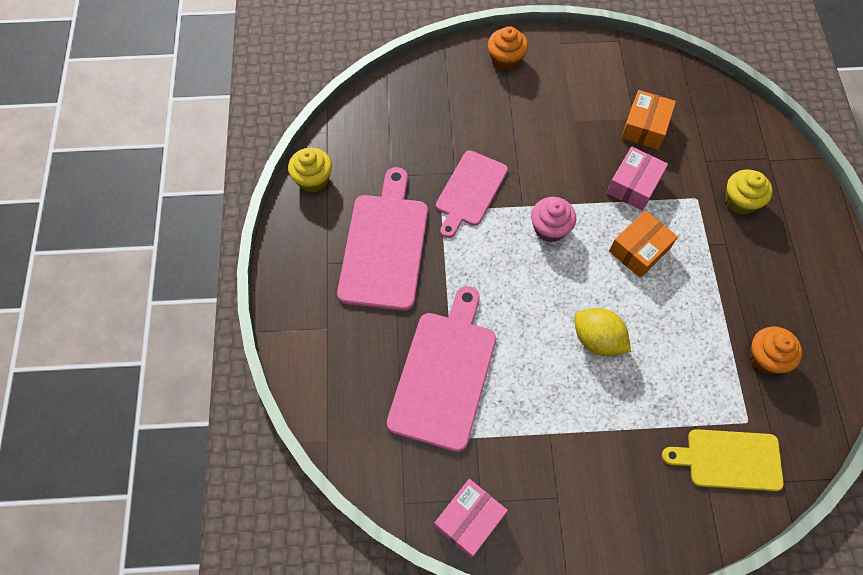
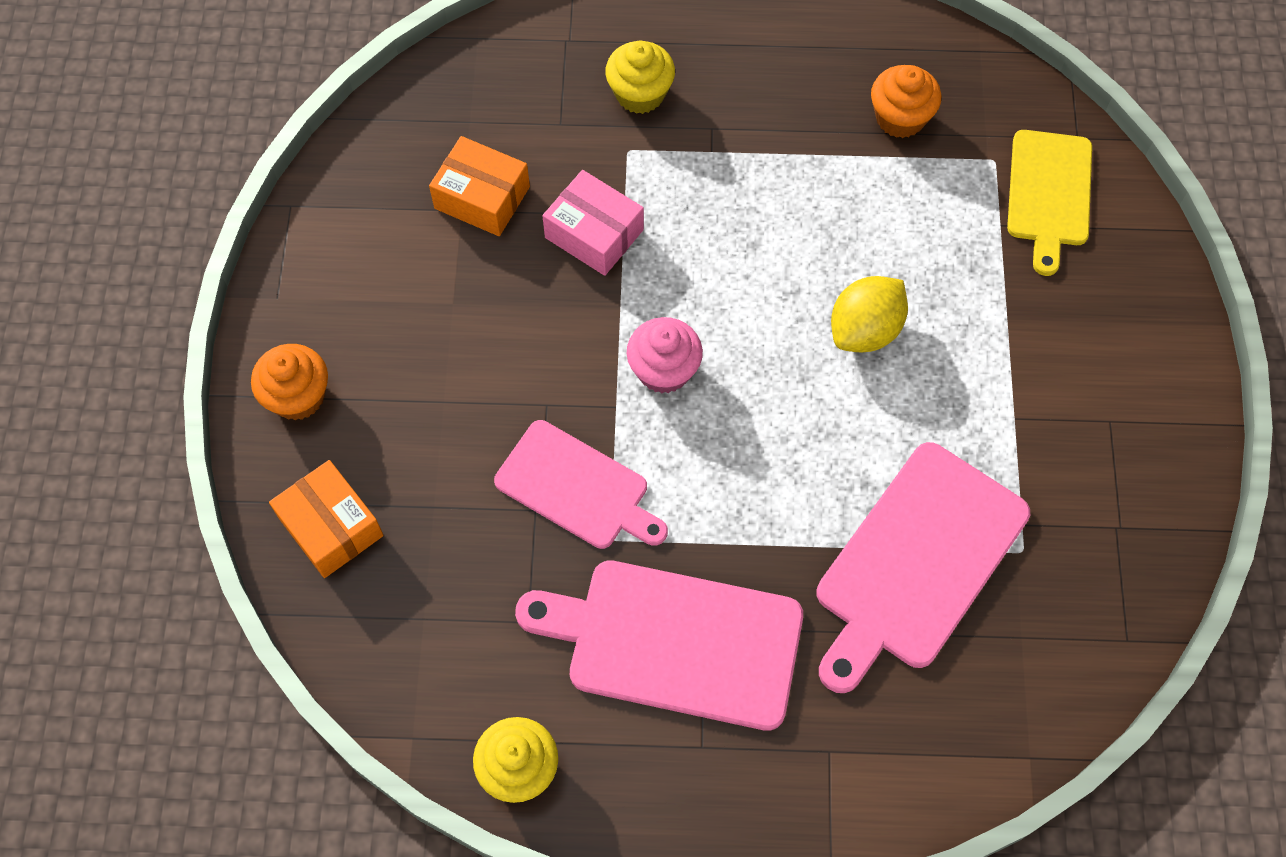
camera: 85 degrees left, 0 degrees up
(444, 374) = (917, 562): pink cutting board -> pink cutting board turned 75 degrees counterclockwise
(469, 520) = (1148, 546): pink box -> none
(639, 250) = (714, 246): orange box -> orange box (331, 527)

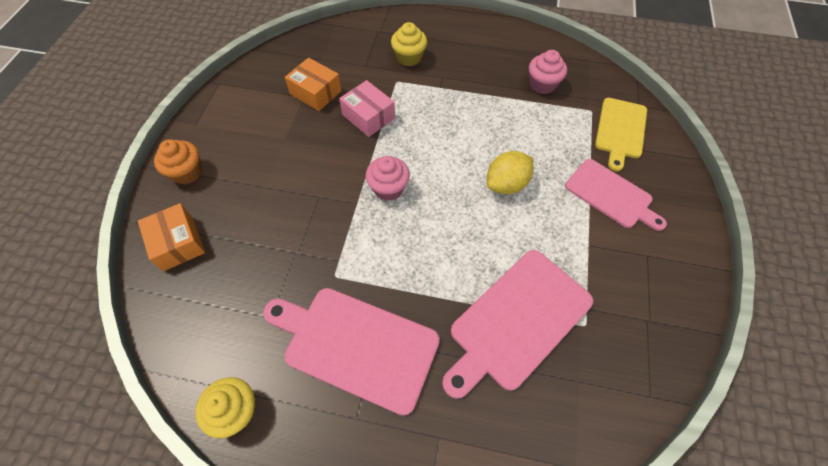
camera: 10 degrees right, 5 degrees down
(577, 487) = (322, 243): pink cutting board -> pink cutting board (611, 195)
(900, 118) = (542, 85): orange cupcake -> pink cupcake

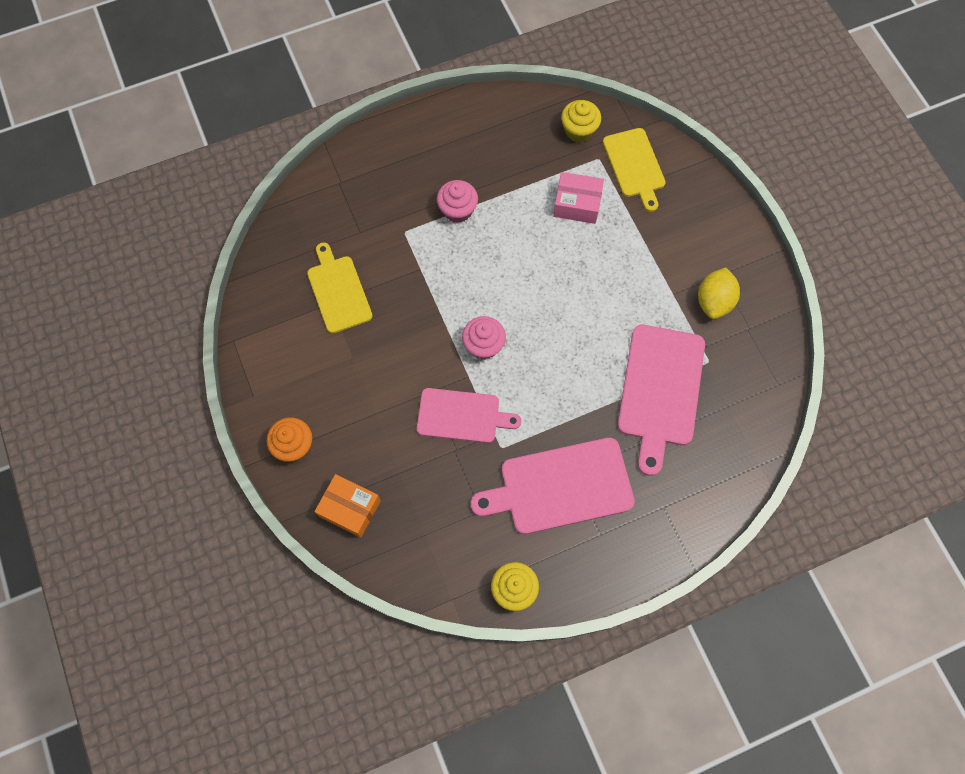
camera: 35 degrees left, 10 degrees up
(315, 92) = (338, 291): orange box -> yellow cutting board
(368, 116) = (409, 286): pink box -> pink box (577, 204)
(409, 57) = (395, 197): yellow cupcake -> yellow cupcake (579, 130)
(506, 184) = (576, 279): yellow lemon -> yellow lemon (714, 301)
(542, 85) = (539, 155): pink cupcake -> pink cupcake (457, 210)
(611, 195) = (663, 236): pink cutting board -> pink cutting board (462, 415)

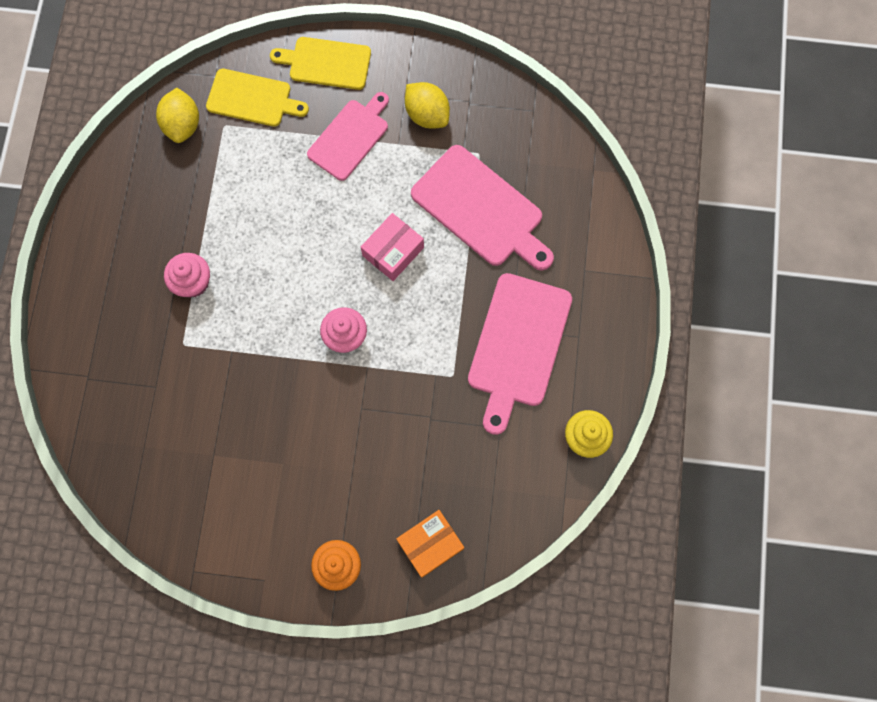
camera: 60 degrees left, 5 degrees up
(338, 291) = (205, 441): yellow cutting board -> yellow cutting board (326, 63)
(462, 415) = (402, 394): pink cutting board -> pink cutting board (350, 137)
(577, 204) = (257, 172): pink box -> pink box (393, 251)
(579, 130) = (183, 125): yellow cupcake -> yellow lemon

